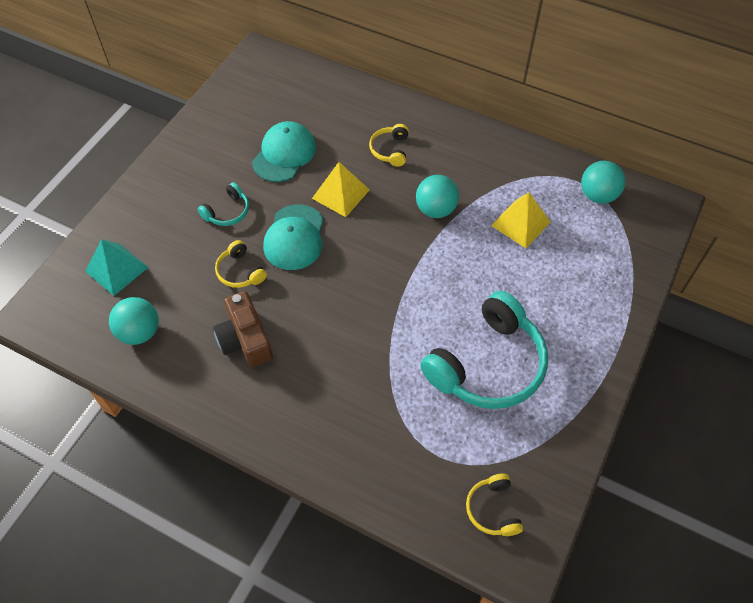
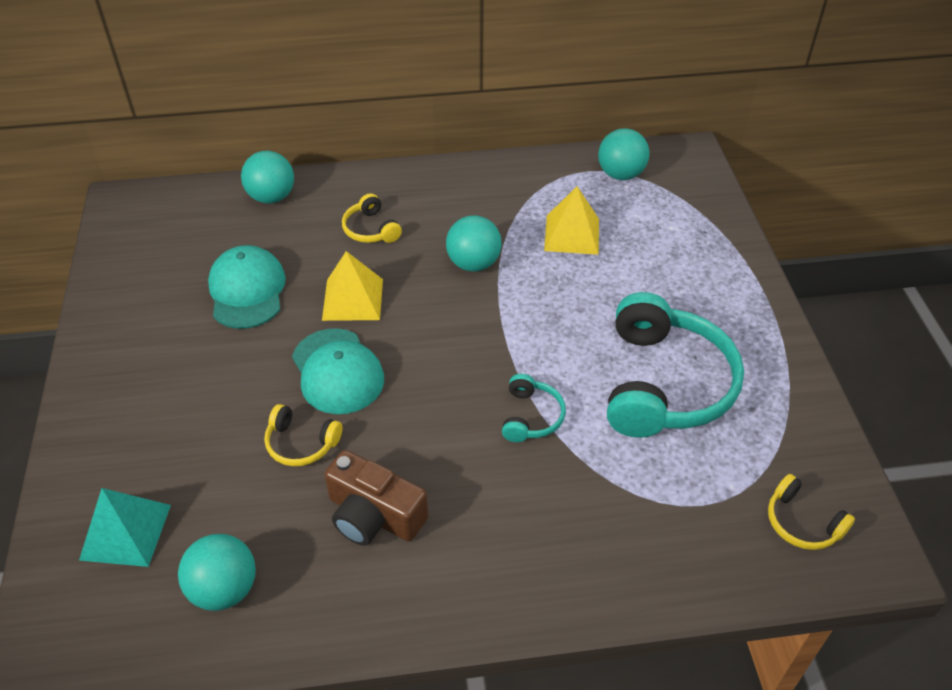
camera: 35 degrees left, 10 degrees down
(227, 212) = (227, 386): turquoise headphones -> turquoise headphones (531, 416)
(347, 94) = (271, 197): none -> turquoise ball

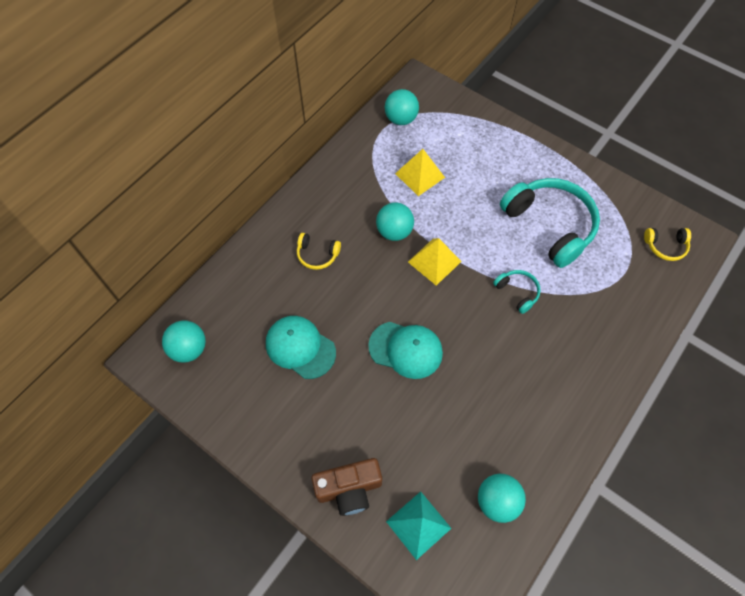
camera: 45 degrees left, 15 degrees up
(271, 197) = (235, 280): turquoise ball -> turquoise ball (189, 349)
(301, 444) = (438, 402): yellow headphones -> none
(352, 299) = (361, 304): yellow pyramid -> yellow pyramid (434, 261)
(374, 515) = (513, 403): brown camera -> brown camera (349, 489)

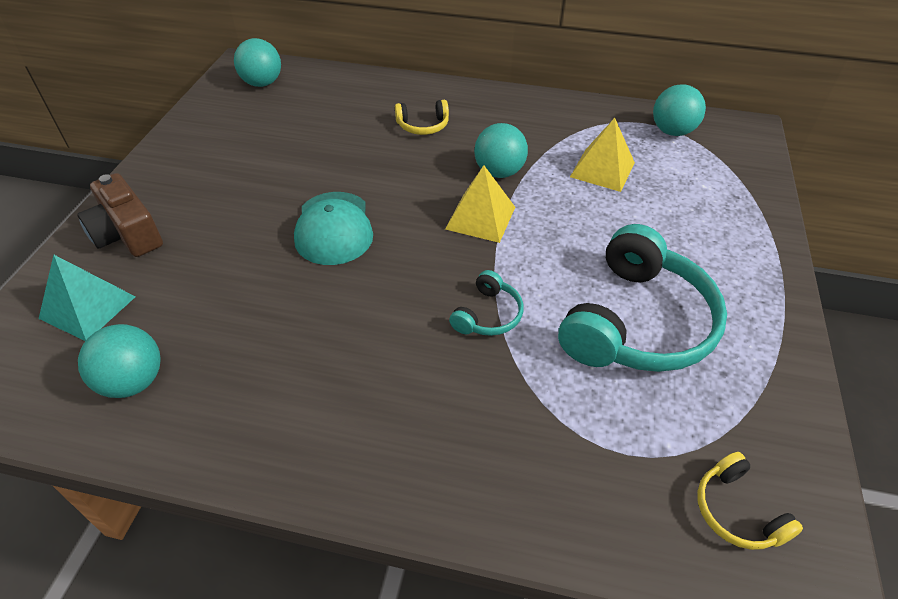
camera: 65 degrees right, 15 degrees down
(300, 347) = (296, 148): turquoise cap -> none
(317, 255) = (423, 126): yellow headphones -> yellow headphones turned 90 degrees counterclockwise

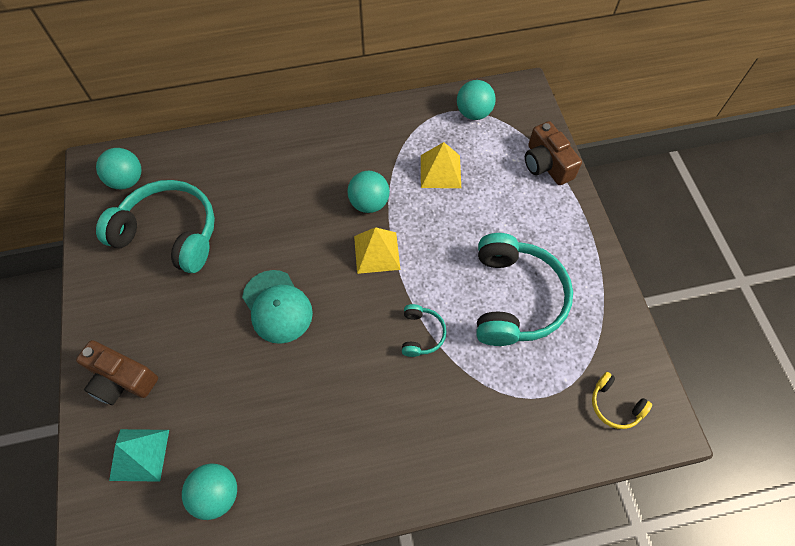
camera: 25 degrees left, 15 degrees up
(270, 133) = (170, 233): none -> turquoise headphones
(423, 126) = (289, 177): yellow headphones -> none
(747, 202) = (546, 164): none -> brown camera

